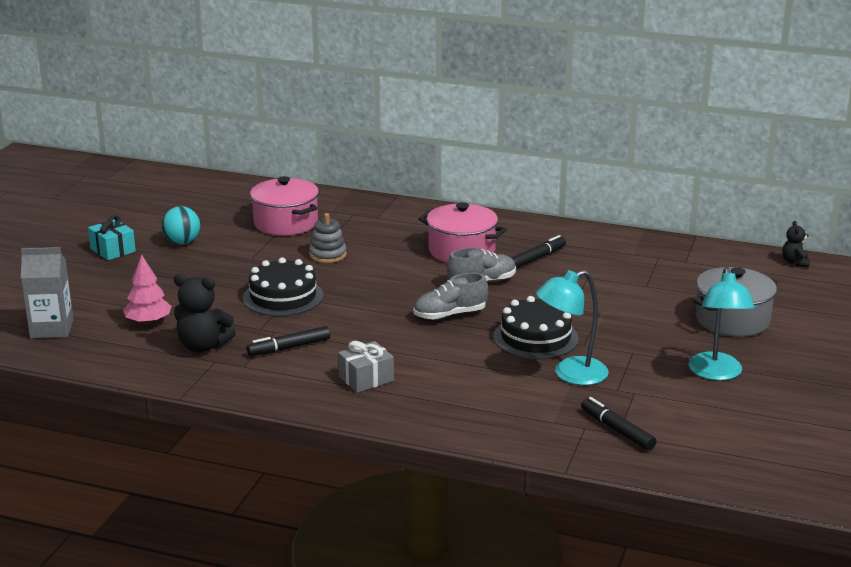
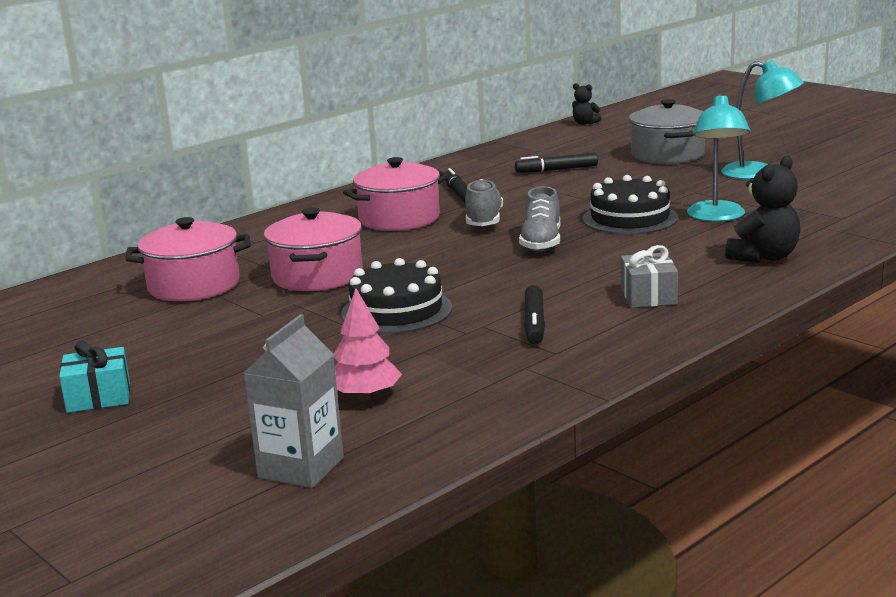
camera: 60 degrees left, 5 degrees down
(182, 242) = (150, 349): turquoise ball -> none
(203, 346) = (477, 369): black teddy bear -> black teddy bear (764, 257)
(328, 255) = (317, 276): grey stacking toy -> pink pot
(617, 430) = (836, 217): black marker -> black marker (556, 170)

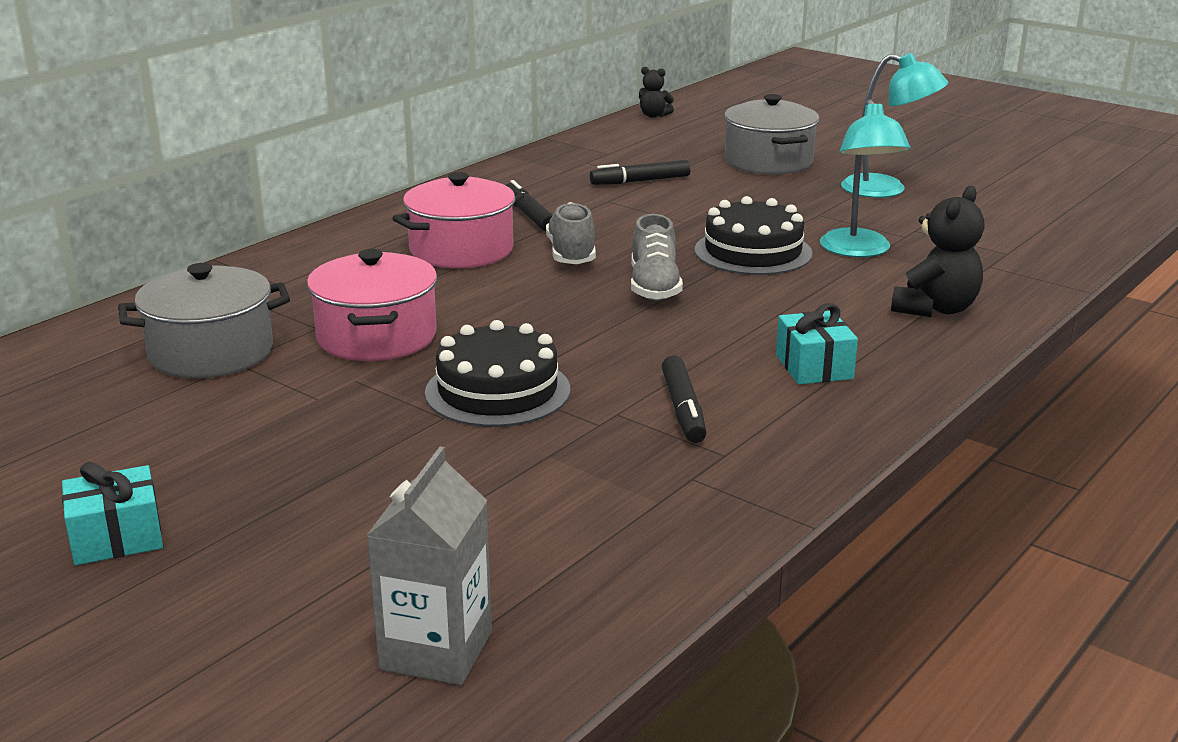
camera: 10 degrees left, 5 degrees up
(194, 285) = (211, 352): pink pot -> grey pot
(365, 396) = (493, 528): pink tree -> none
(648, 296) = (814, 367): grey gift -> turquoise gift

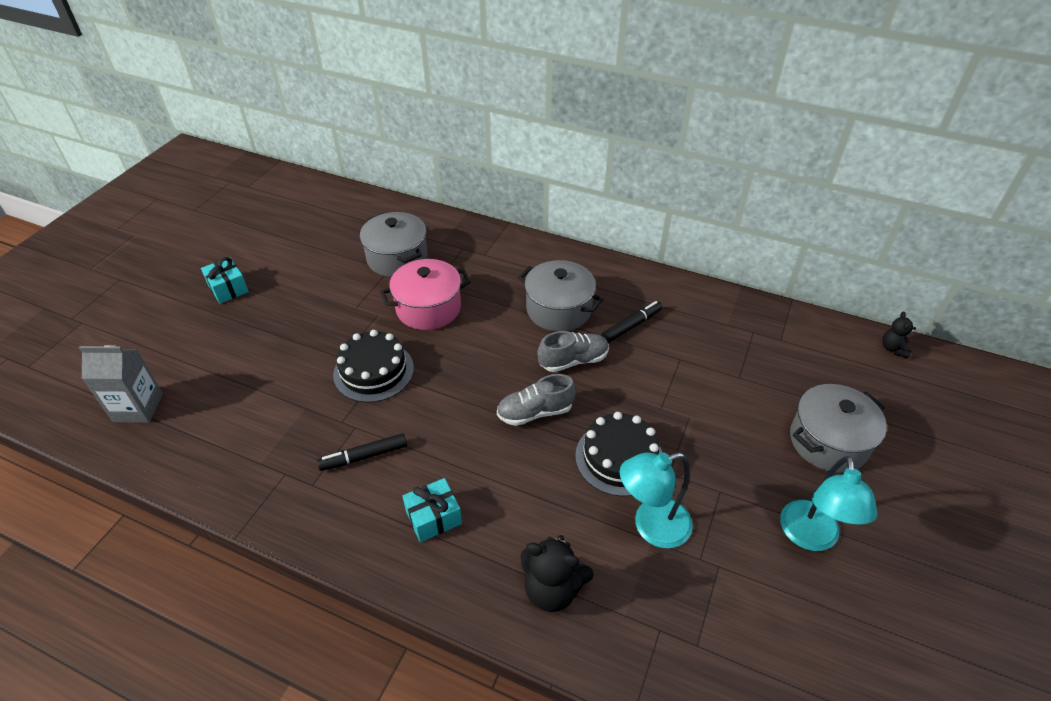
camera: 75 degrees right, 20 degrees up
(461, 250) = (558, 310): pink pot -> grey pot
(640, 181) = (730, 369): black marker -> none

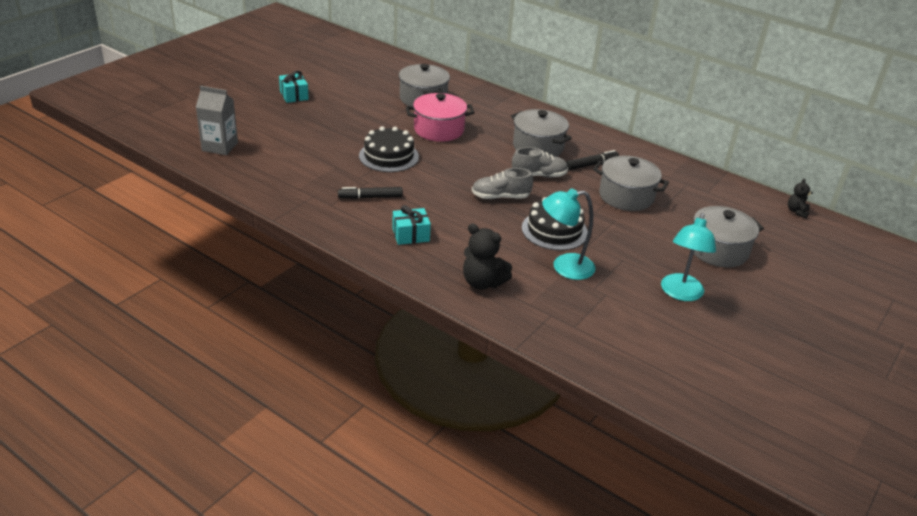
camera: 10 degrees right, 10 degrees down
(689, 372) = (626, 196): none -> grey pot

